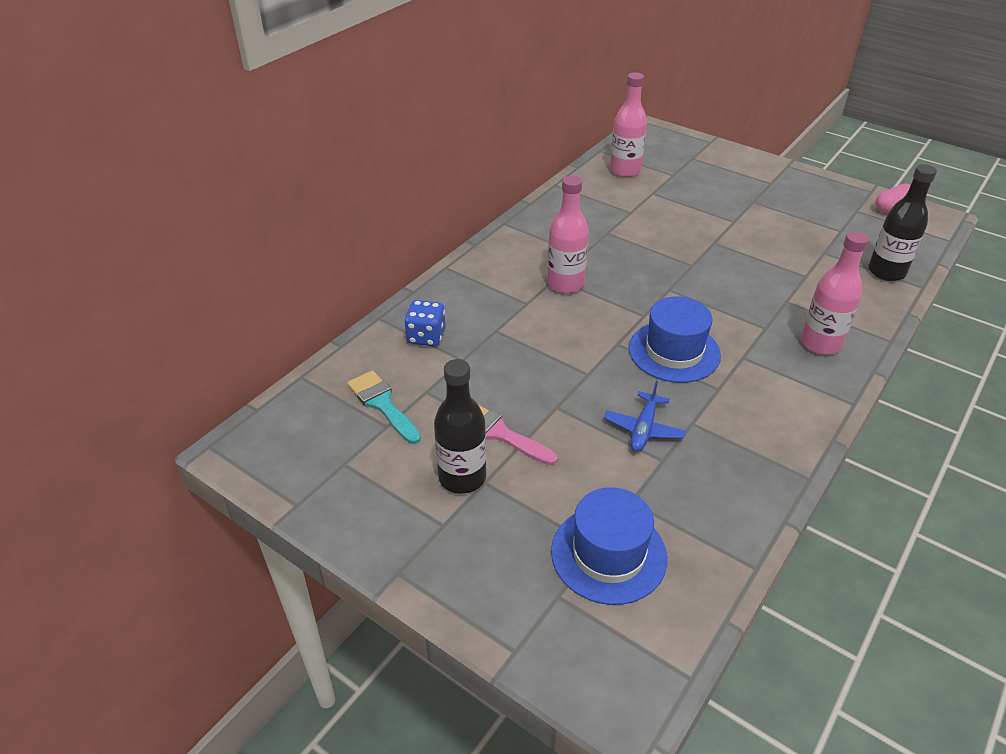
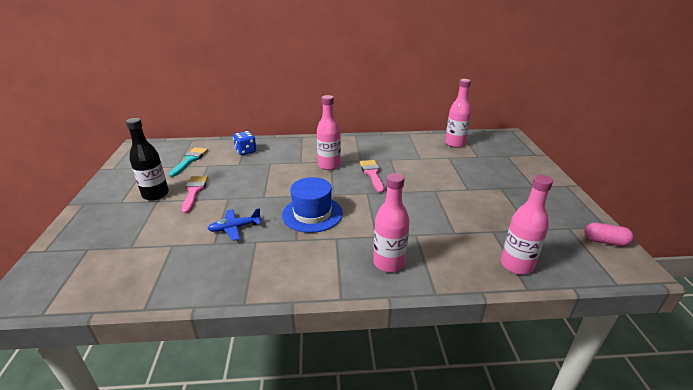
camera: 50 degrees right, 10 degrees down
(608, 554) = (126, 253): blue hat -> none
(628, 263) = (372, 174): none -> pink brush
(886, 272) = (516, 265): black bottle -> pink bottle

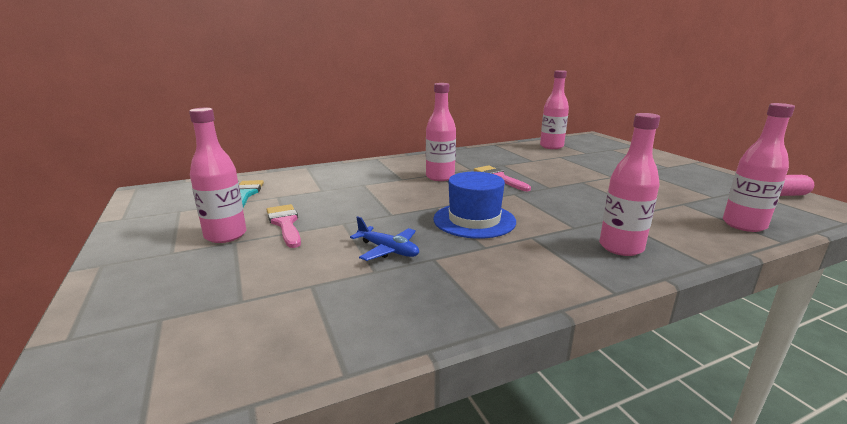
camera: 20 degrees left, 10 degrees down
(155, 194) = (225, 235): black bottle -> pink bottle
(235, 228) = (388, 250): blue plane -> blue plane turned 105 degrees counterclockwise
(246, 151) = (318, 178): blue dice -> none

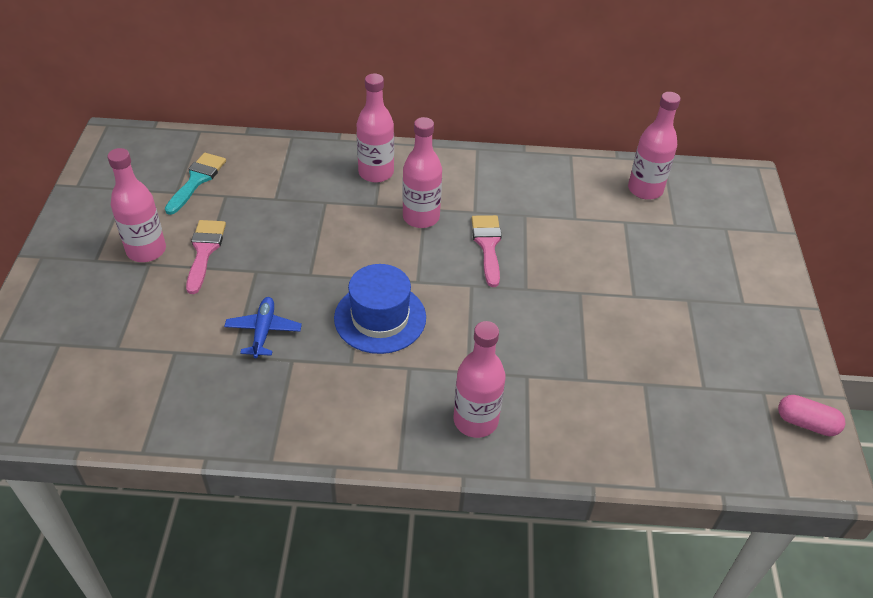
camera: 25 degrees right, 25 degrees up
(388, 250) = (263, 331): blue plane -> blue plane turned 150 degrees counterclockwise
(744, 225) = (657, 447): pink bottle -> pink bottle (376, 173)

